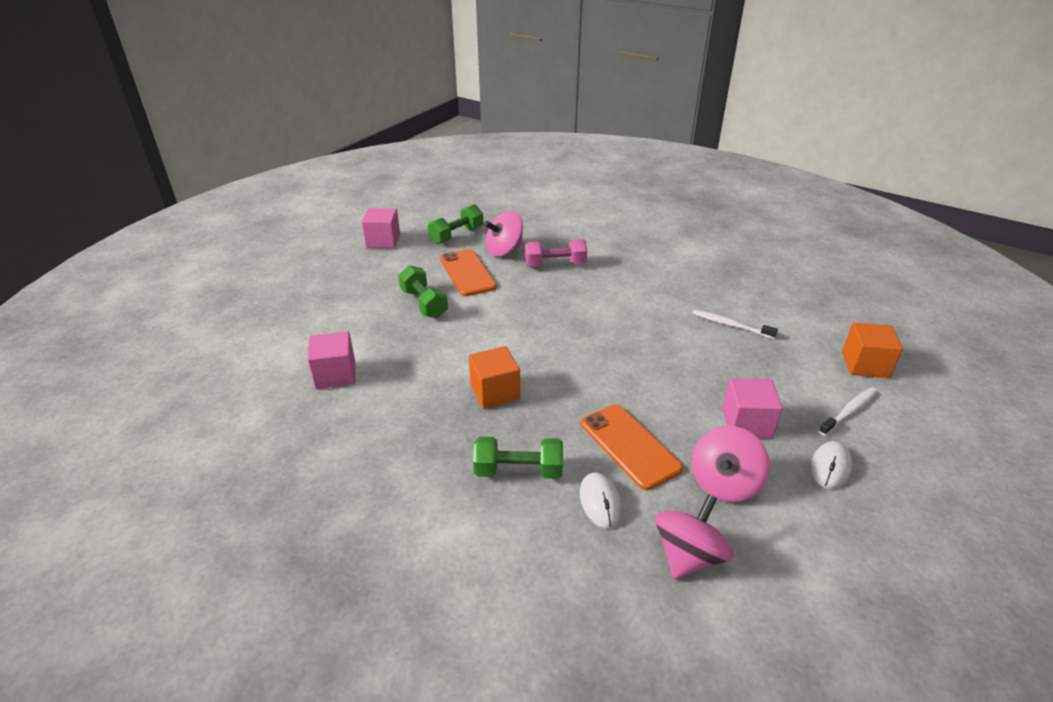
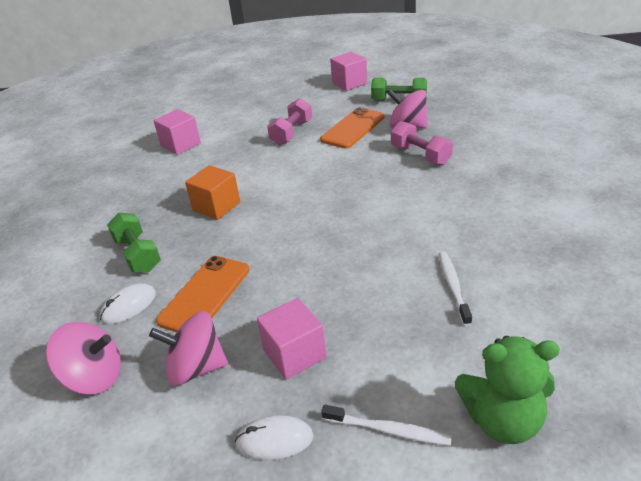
camera: 60 degrees right, 0 degrees up
(424, 303) = (291, 133): green dumbbell -> pink dumbbell
(865, 365) = (502, 420): orange cube -> green teddy bear

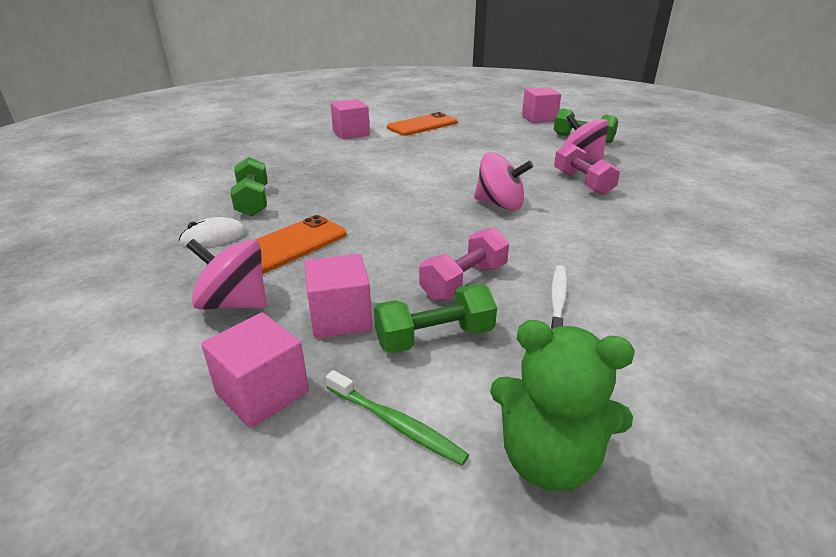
camera: 15 degrees right, 5 degrees down
(94, 377) = (138, 284): pink spinning top -> pink spinning top (500, 204)
(216, 206) = (350, 182): orange cube -> none
(274, 440) = (262, 392): white mouse -> pink cube
(291, 133) = (459, 143): pink dumbbell -> pink dumbbell (464, 282)
(353, 128) = (522, 150): orange phone -> orange phone (422, 125)
(378, 348) = (434, 337): none -> green dumbbell
(388, 430) = (395, 423): white toothbrush -> green toothbrush

